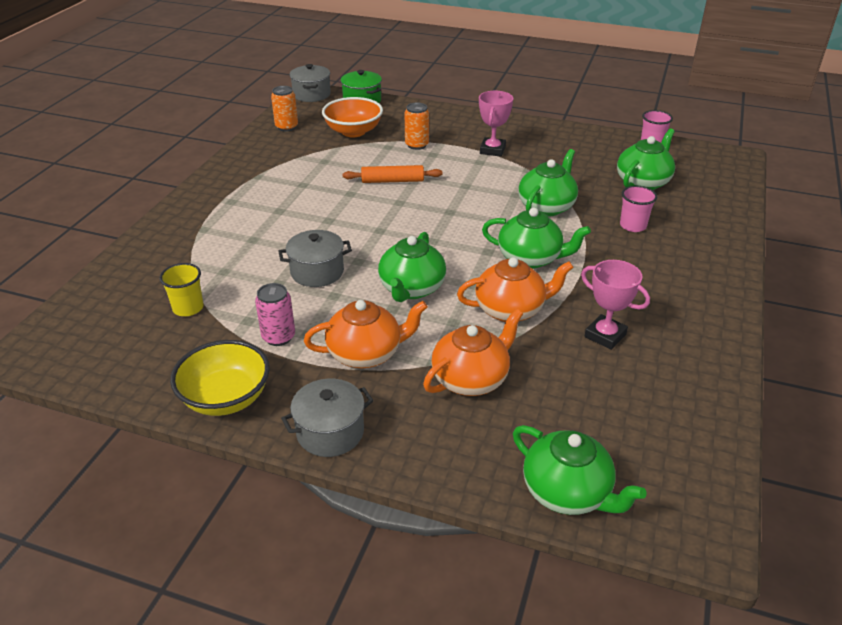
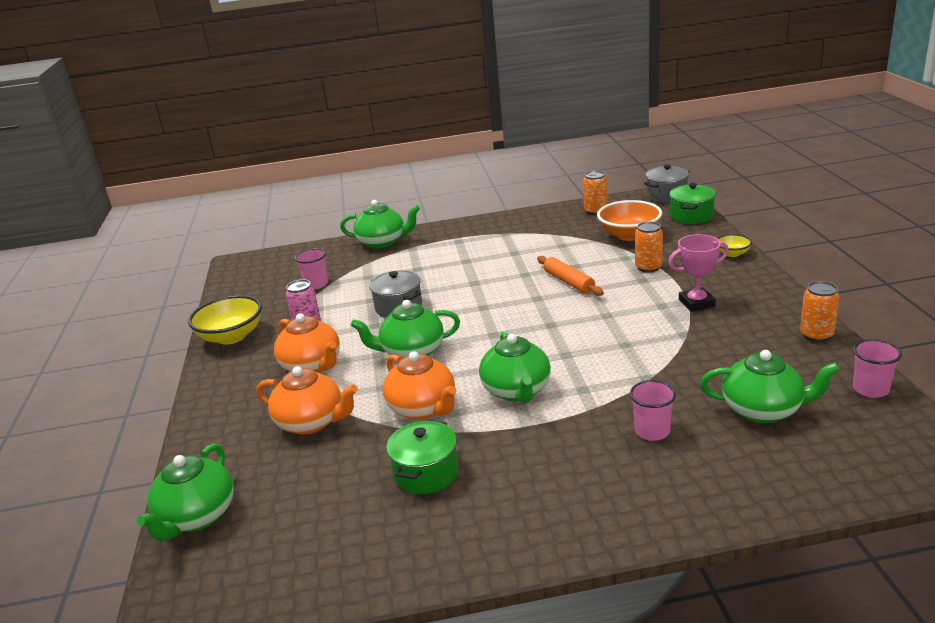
camera: 65 degrees right, 10 degrees down
(188, 308) = (316, 284): yellow cup -> pink cup
(330, 432) = (217, 386): grey pot -> none
(441, 112) = (732, 253): none -> yellow bowl
(546, 207) = (623, 368): green teapot -> green teapot (382, 242)
(578, 133) = (816, 335): none -> orange can
(605, 335) = (426, 473): pink trophy -> green pot

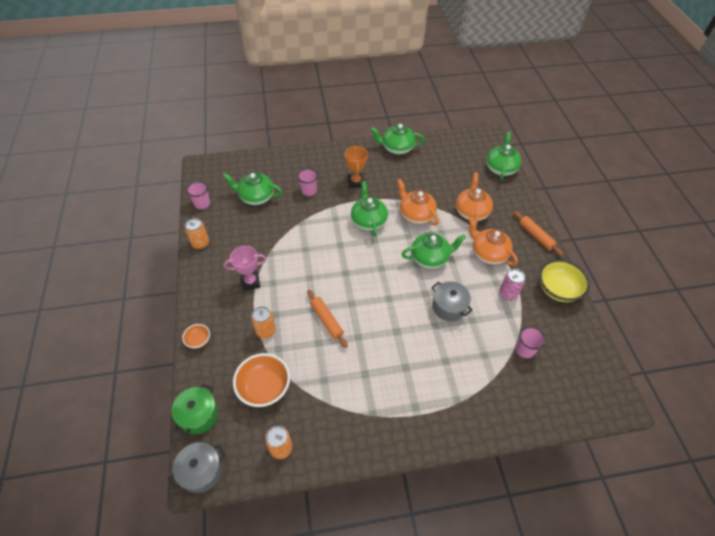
camera: 175 degrees right, 25 degrees up
(214, 395) = (536, 236): none -> orange rolling pin
(311, 422) = (471, 212): orange teapot -> orange teapot turned 75 degrees clockwise
(382, 242) = (489, 419): green teapot -> green teapot (397, 148)
(426, 473) = (408, 179): green pot -> none
(550, 458) = (355, 182): none -> orange trophy
(732, 253) = (198, 340): yellow bowl -> orange bowl

